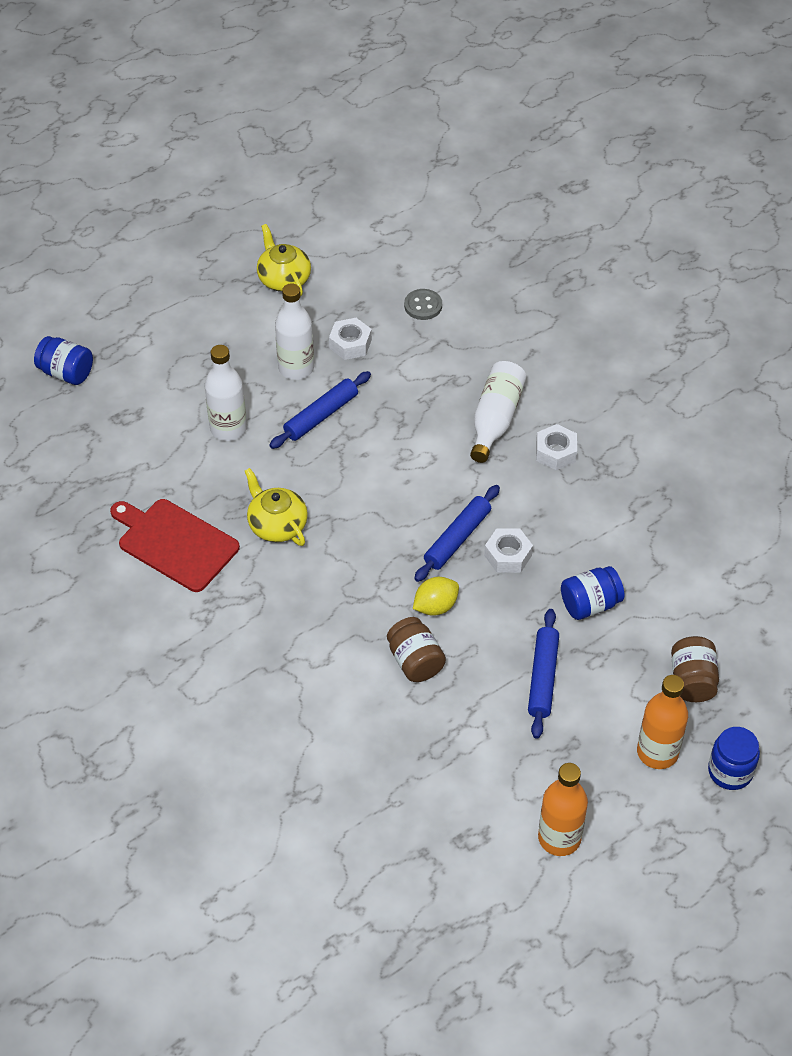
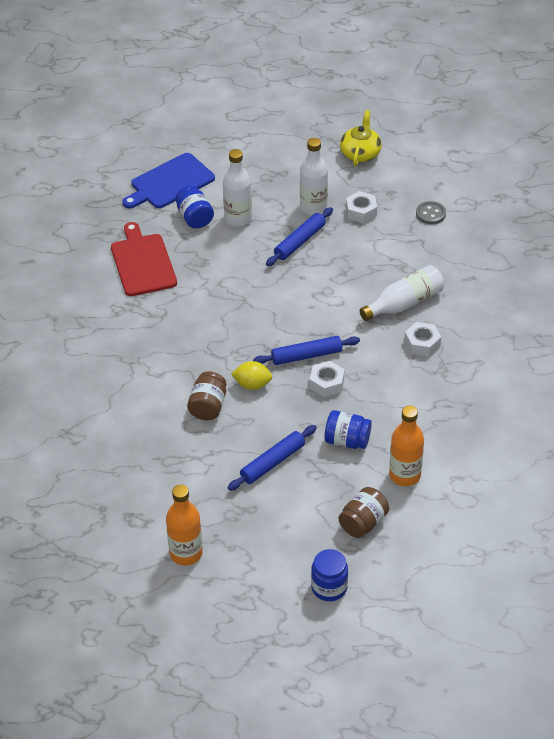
camera: 40 degrees right, 5 degrees down
(66, 373) = (180, 139): blue jar -> blue jar (195, 218)
(108, 431) = (170, 182): none -> blue cutting board
(277, 525) = (209, 286): yellow teapot -> none
(321, 415) = (299, 241): blue rolling pin -> blue rolling pin turned 45 degrees counterclockwise
(657, 752) = (296, 547): orange bottle -> orange bottle (404, 475)

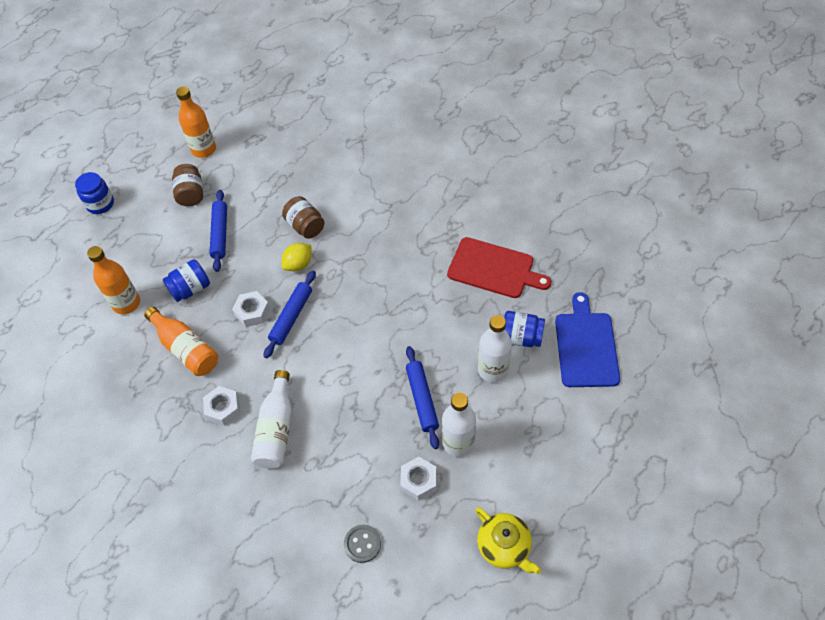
camera: 130 degrees right, 10 degrees up
(363, 522) = (120, 253): brown jar -> brown jar (191, 194)
(401, 402) = (186, 349): none -> orange bottle

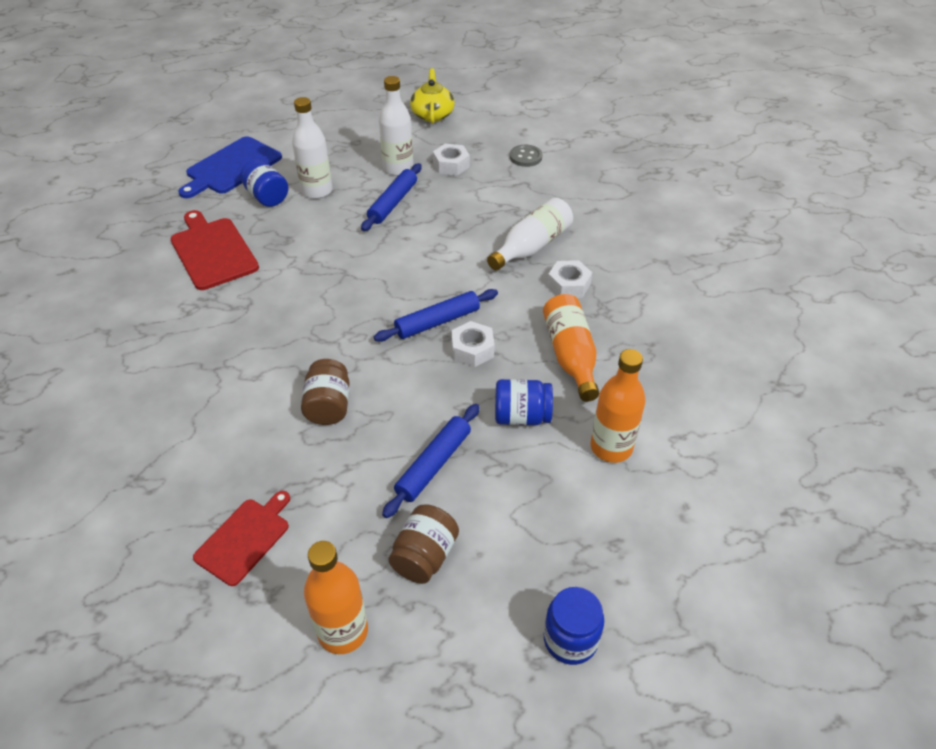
camera: 145 degrees left, 10 degrees down
(281, 151) = (244, 538): none -> red cutting board
(298, 264) = (380, 368): yellow lemon -> none

